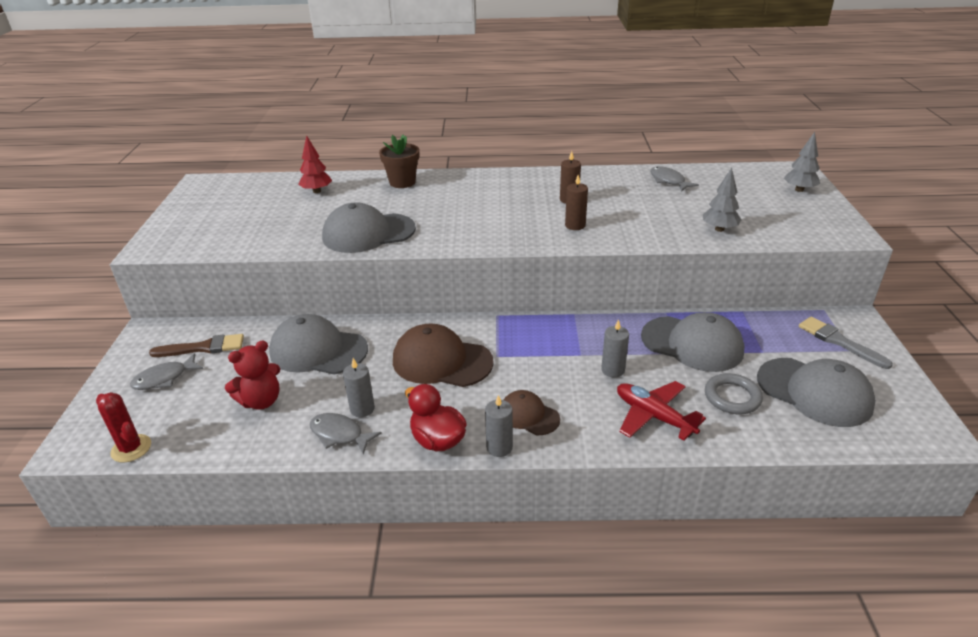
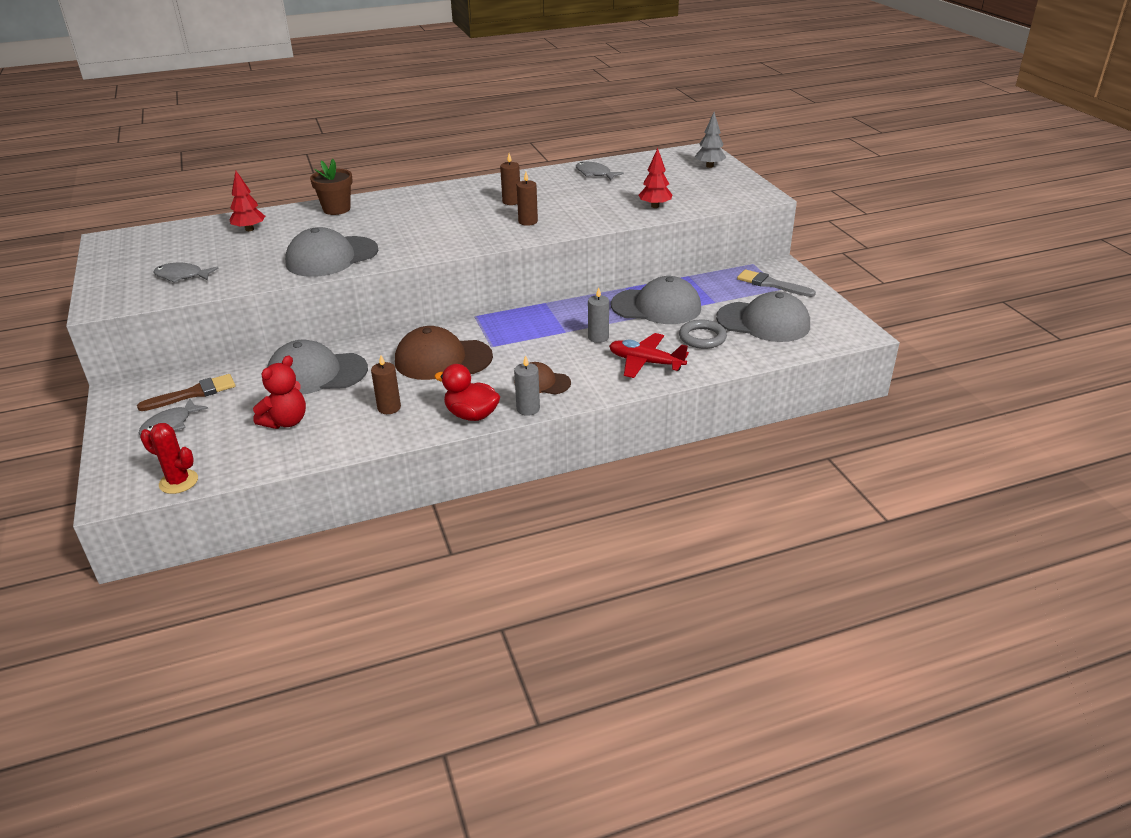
camera: 20 degrees left, 0 degrees up
(339, 434) = (379, 429): grey fish -> grey fish (182, 276)
(362, 409) = (389, 408): grey candle -> brown candle
(719, 229) = (655, 206): grey tree -> red tree

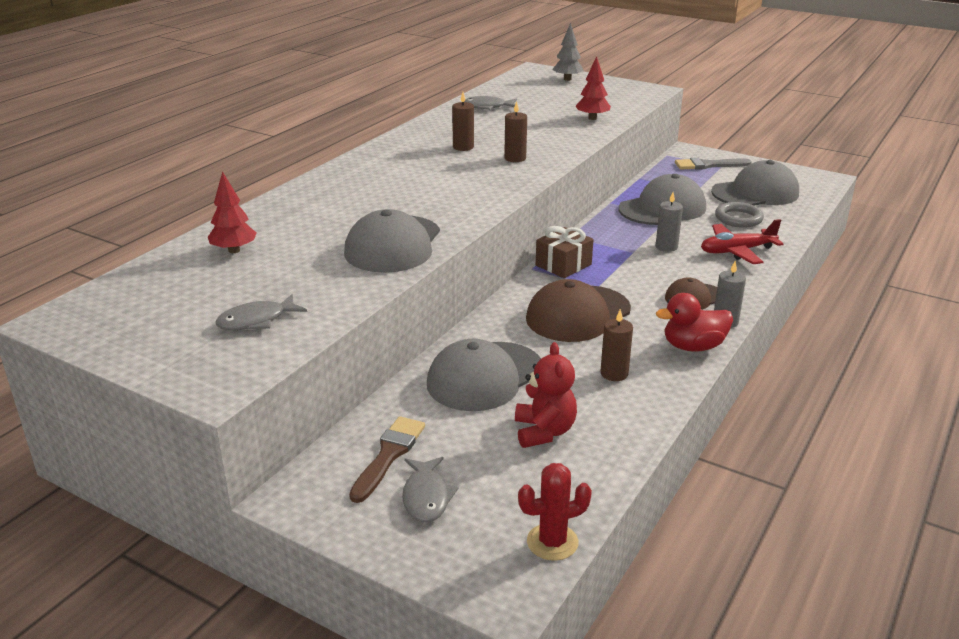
camera: 40 degrees left, 5 degrees down
(336, 209) = (296, 202): brown flower pot -> none
(499, 321) = (563, 265): none -> brown gift

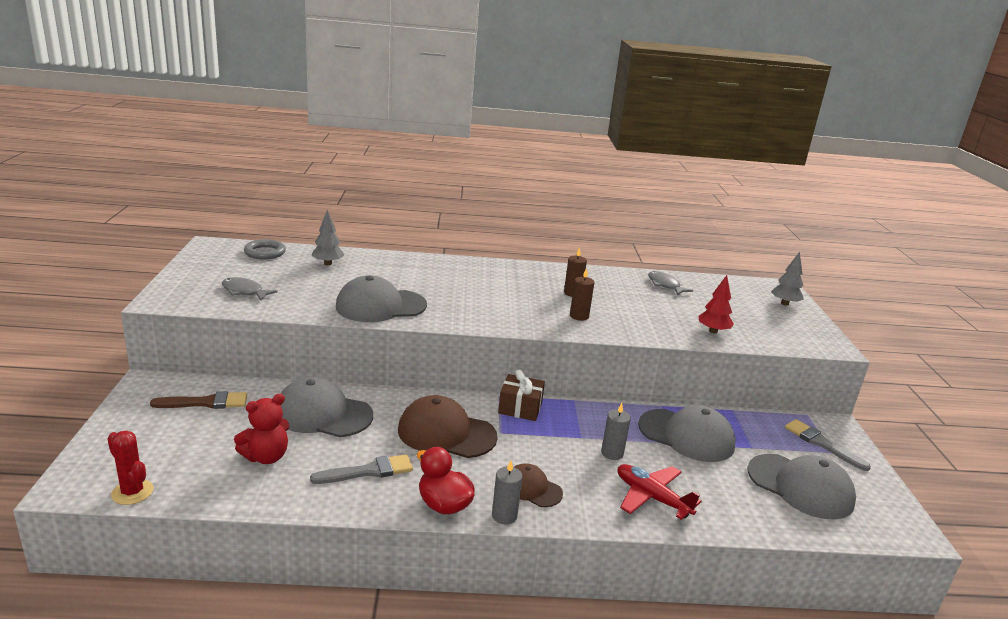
camera: 55 degrees right, 5 degrees down
(234, 250) = (328, 263): red tree -> grey tree
(426, 497) = (165, 428): grey fish -> none
(614, 373) = (368, 471): brown candle -> grey brush
(738, 218) = (725, 485): grey ring -> grey ring (265, 252)

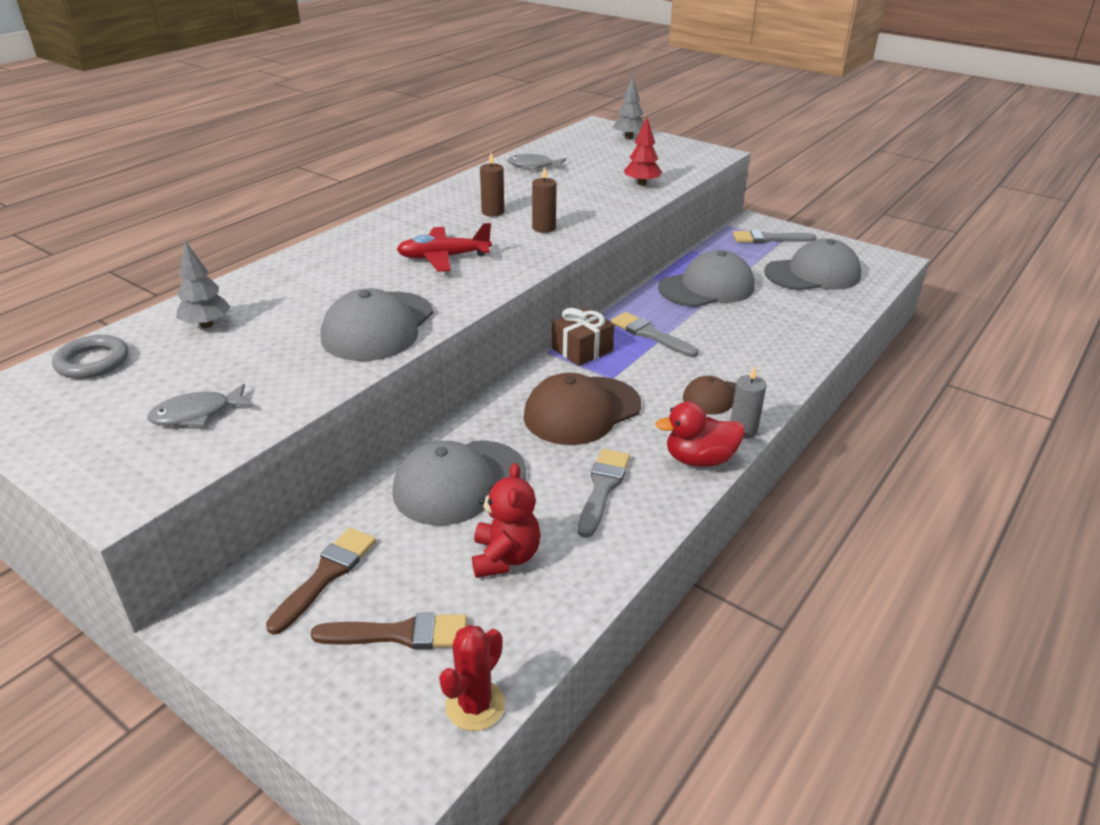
camera: 50 degrees left, 10 degrees up
(132, 492) = (475, 705): red cactus -> red cactus turned 45 degrees counterclockwise
(174, 444) = (400, 634): none -> brown brush
(579, 430) = (650, 334): none -> grey brush
(612, 453) = (699, 334): grey candle -> none
(651, 497) = (776, 343): red plane -> red plane (443, 257)

